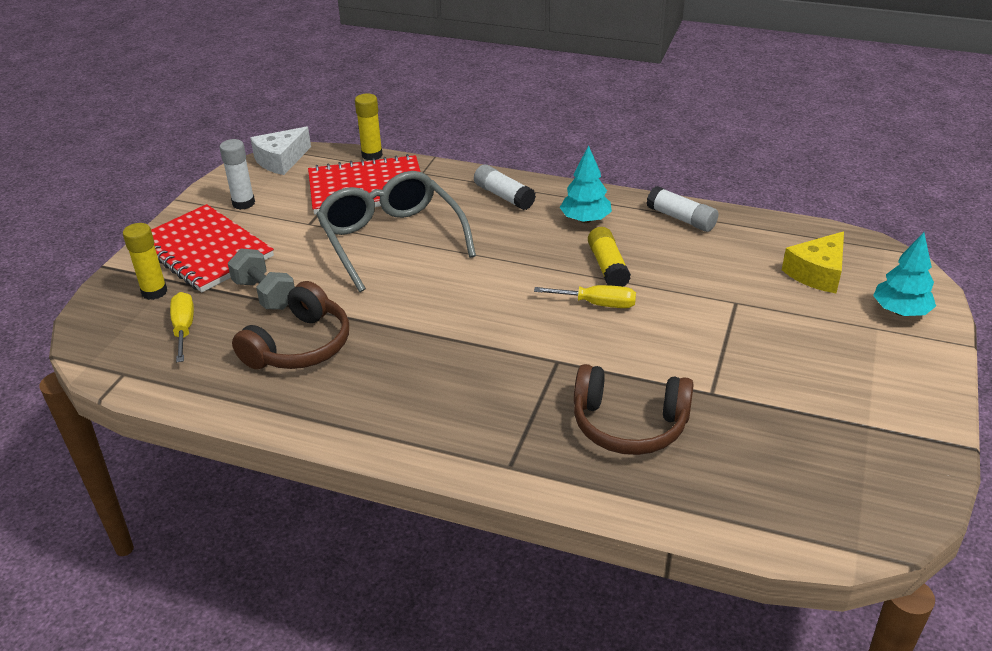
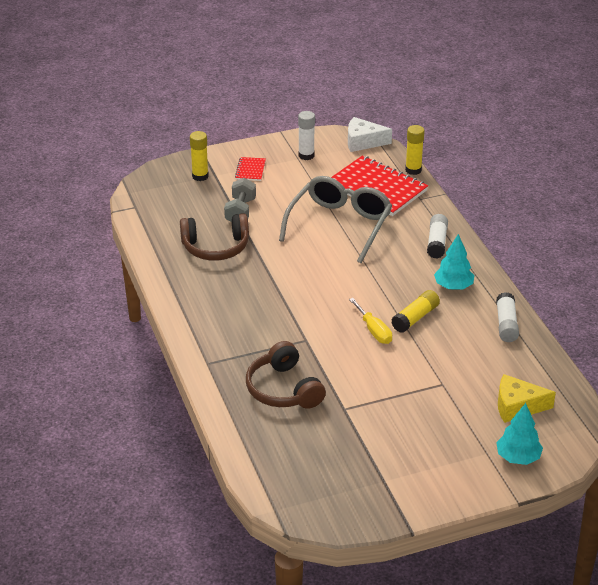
camera: 50 degrees right, 0 degrees up
(184, 328) = (185, 203): yellow screwdriver -> none
(205, 251) = (250, 170): red notebook -> red notebook, size x0.45

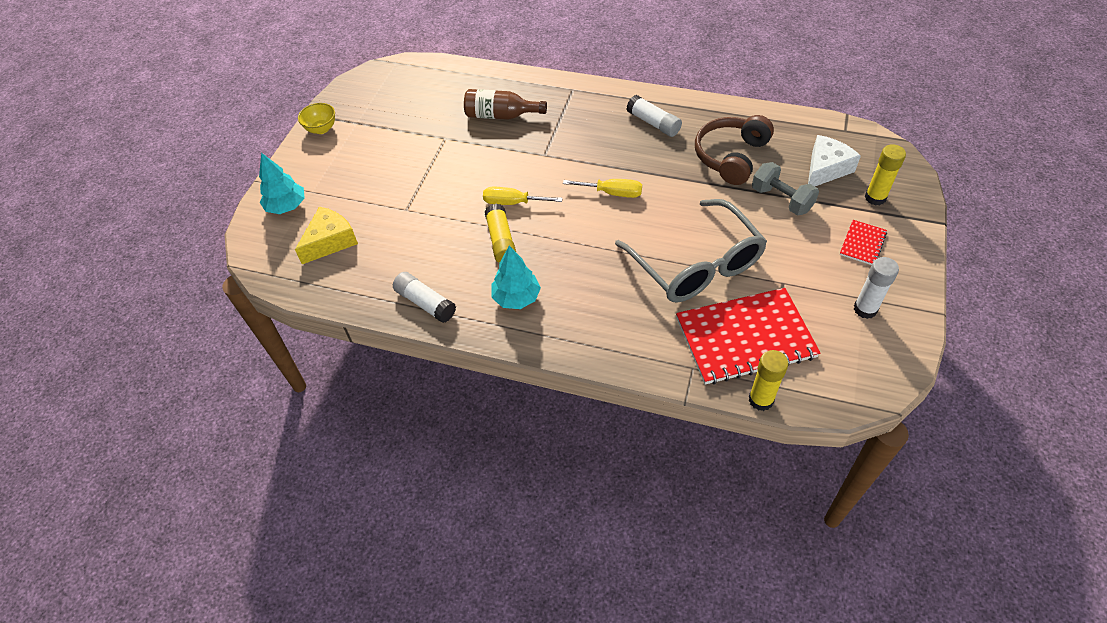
camera: 130 degrees right, 15 degrees up
(250, 170) = (862, 243): red notebook -> red notebook turned 75 degrees clockwise
(283, 389) = (501, 115): brown headphones -> brown bottle
(312, 287) = (612, 193): none -> yellow screwdriver
(363, 142) = (865, 386): white cheese -> white cheese (825, 169)
(416, 500) = (321, 129): none -> yellow bowl
(437, 242) = (597, 330): white glue stick -> white glue stick (653, 123)

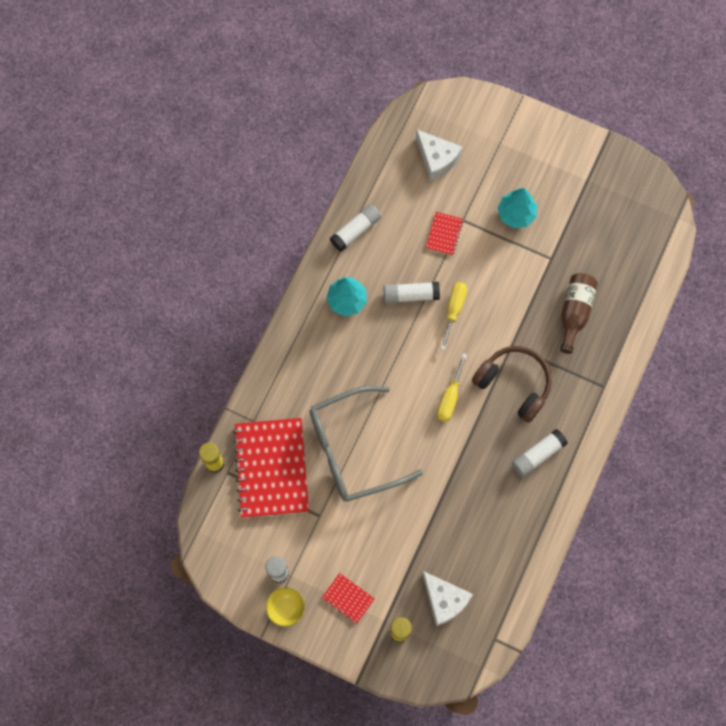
camera: 95 degrees right, 20 degrees up
(287, 206) = (484, 123): turquoise tree -> turquoise tree (516, 214)
(321, 129) = (583, 149): yellow bowl -> yellow bowl (286, 608)
(330, 241) = (436, 159): yellow cheese -> white cheese
(424, 222) = (444, 234): none -> red notebook
(501, 240) = (411, 295): yellow glue stick -> white glue stick
(731, 156) = (477, 516): brown headphones -> brown headphones (514, 384)
(781, 199) = (413, 545): grey dumbbell -> none

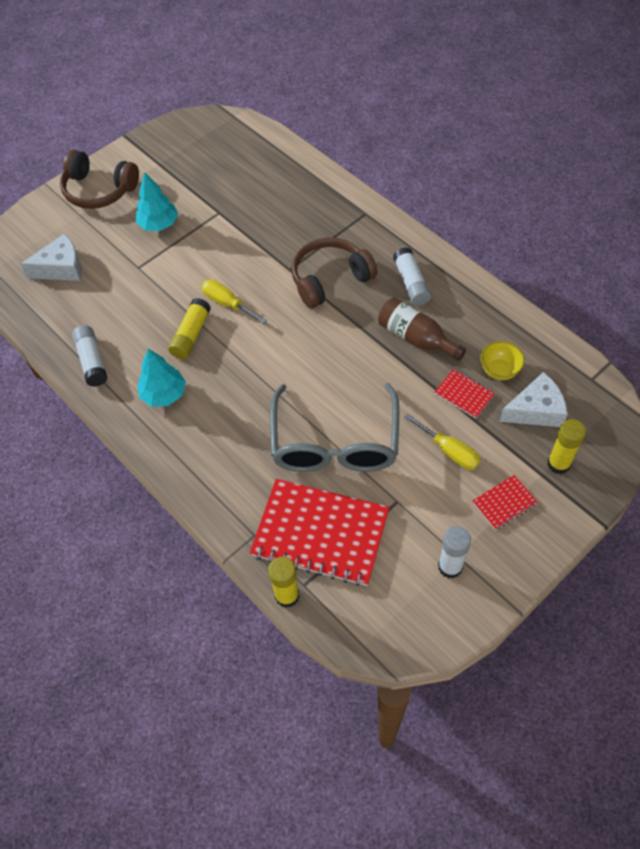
camera: 65 degrees left, 15 degrees down
(286, 608) = (495, 573): yellow bowl -> yellow bowl (499, 370)
(411, 295) = (191, 335): white glue stick -> yellow glue stick
(444, 234) = (143, 286): red notebook -> red notebook (464, 394)
(450, 397) = (318, 336): yellow screwdriver -> yellow screwdriver (449, 451)
(534, 145) = (99, 190): none -> brown headphones
(574, 312) = (282, 212): brown bottle -> brown bottle (416, 338)

